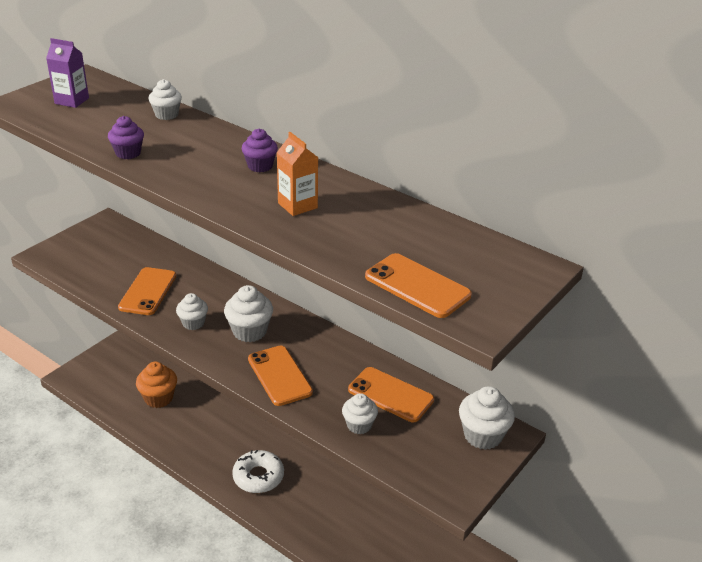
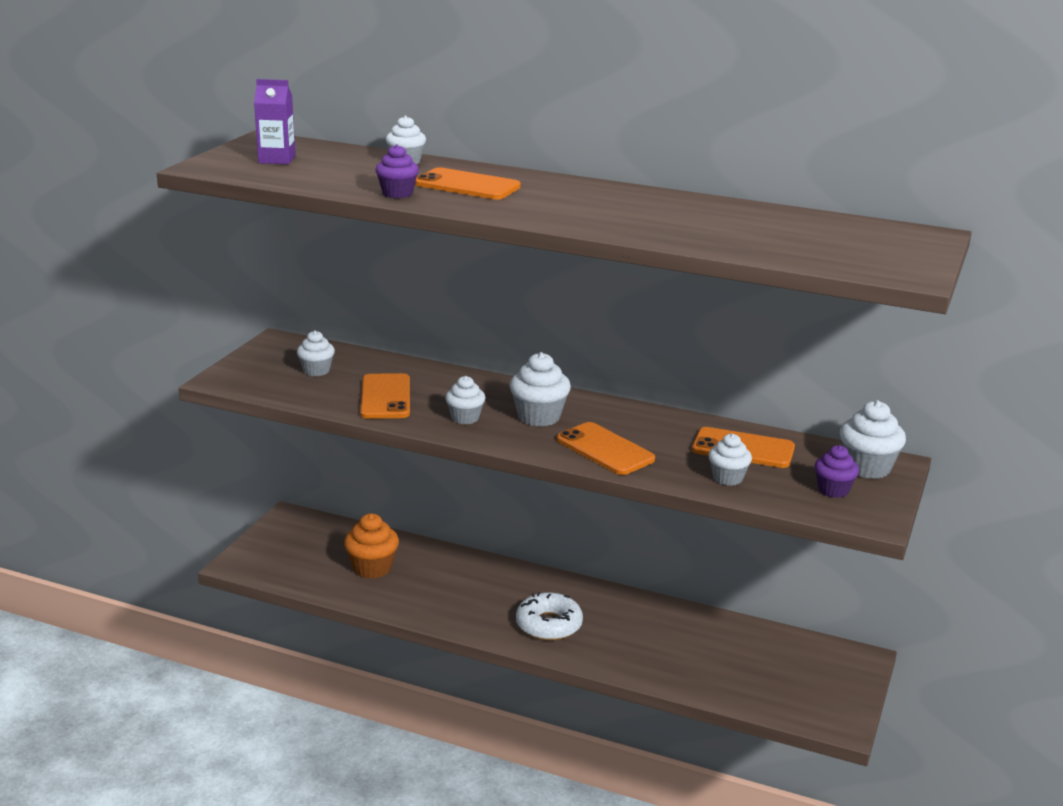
camera: 15 degrees left, 10 degrees down
(115, 256) = (316, 370): none -> white cupcake
(260, 166) = (561, 191): purple cupcake -> purple cupcake (833, 490)
(297, 205) = (636, 215): orange carton -> none
(417, 286) = (824, 258): orange phone -> orange phone (467, 185)

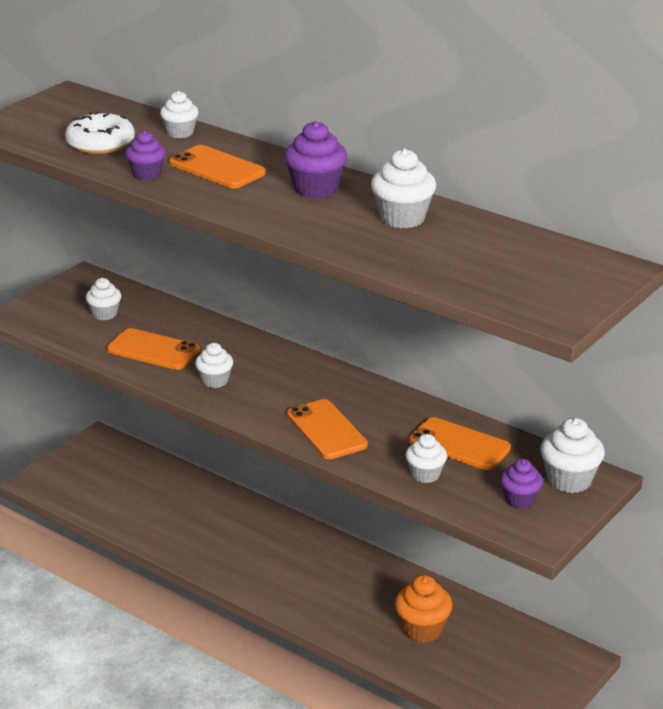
camera: 15 degrees right, 5 degrees up
(277, 159) = (64, 121): purple carton -> none
(372, 568) = (154, 501): orange cupcake -> orange cupcake (422, 629)
(385, 397) = (153, 350): orange phone -> orange phone turned 75 degrees counterclockwise
(539, 417) = (284, 387): white cupcake -> white cupcake (402, 218)
(549, 625) = (293, 581): white donut -> white donut (100, 143)
(581, 195) = (315, 189): none -> purple cupcake

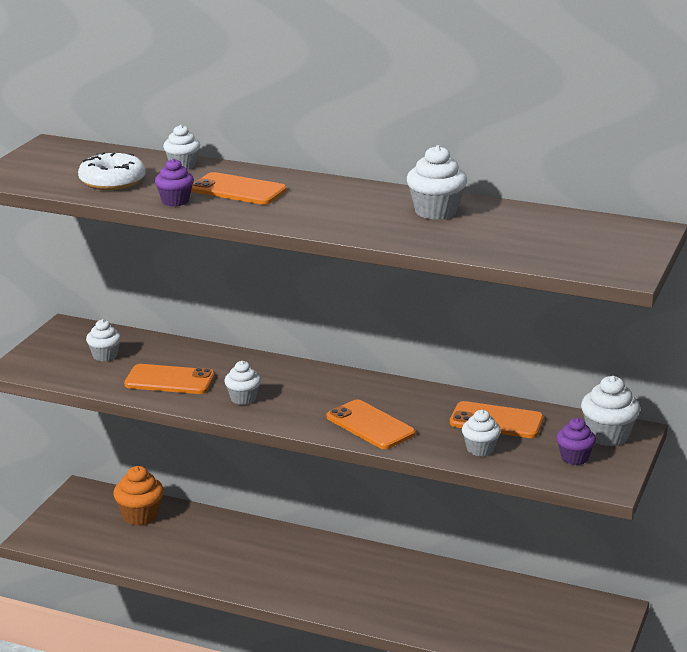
camera: 15 degrees left, 5 degrees down
(315, 189) = (341, 197): purple cupcake -> none
(422, 629) = (465, 608): orange cupcake -> orange cupcake (140, 516)

